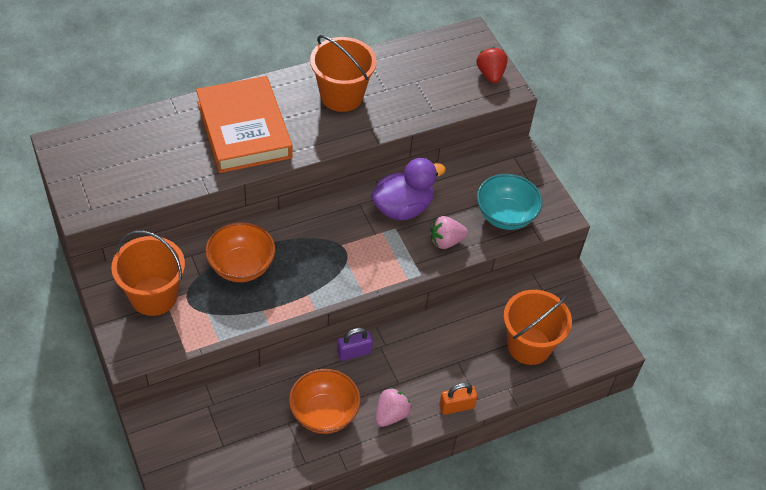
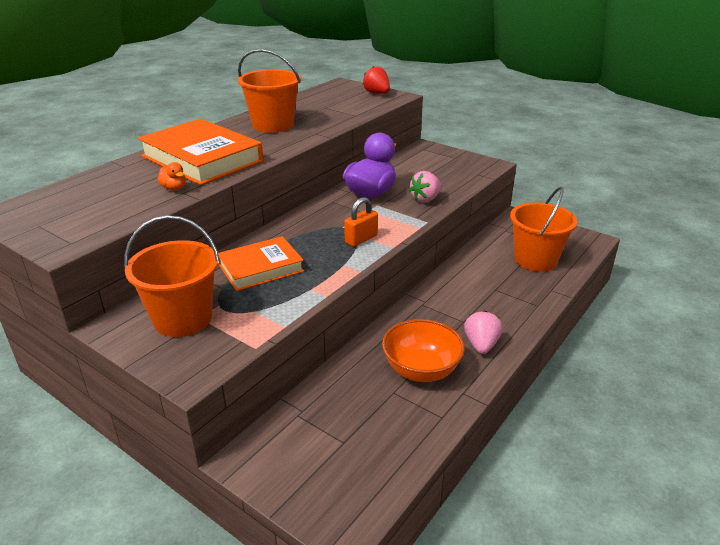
camera: 25 degrees left, 20 degrees down
(197, 167) = (174, 188): none -> orange duck
(241, 266) = (261, 268): orange bowl -> orange book
(354, 352) = (404, 316): purple padlock -> none
(456, 406) = (527, 317): orange padlock -> orange padlock (361, 239)
(505, 216) = (453, 175): turquoise bowl -> none

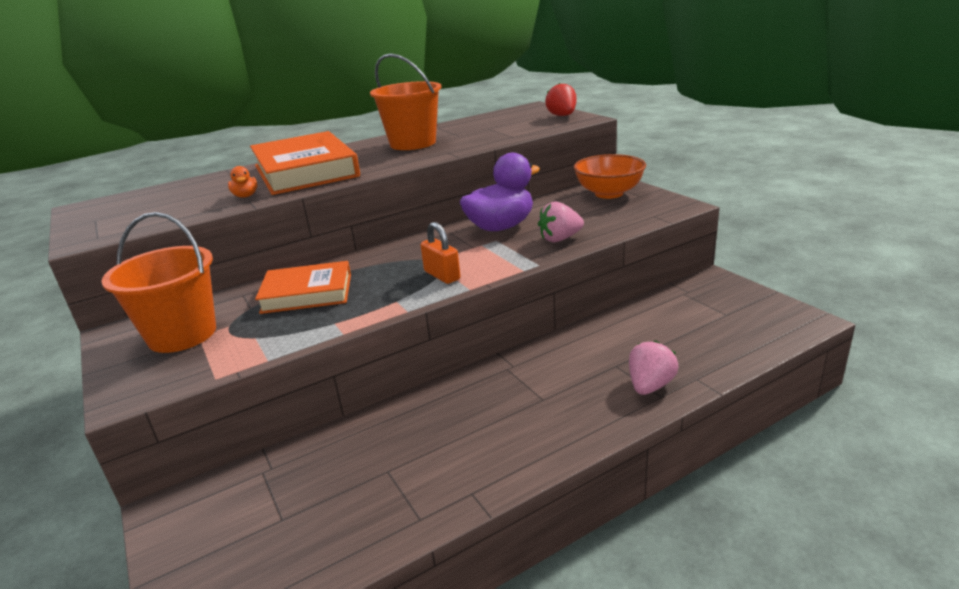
camera: 25 degrees right, 5 degrees down
(361, 239) = (442, 275): orange padlock -> orange padlock turned 75 degrees clockwise
(421, 370) = (441, 450): orange bowl -> orange bowl (609, 193)
(481, 345) = (542, 434): pink strawberry -> pink strawberry (650, 386)
(535, 260) = (700, 336): orange bucket -> none

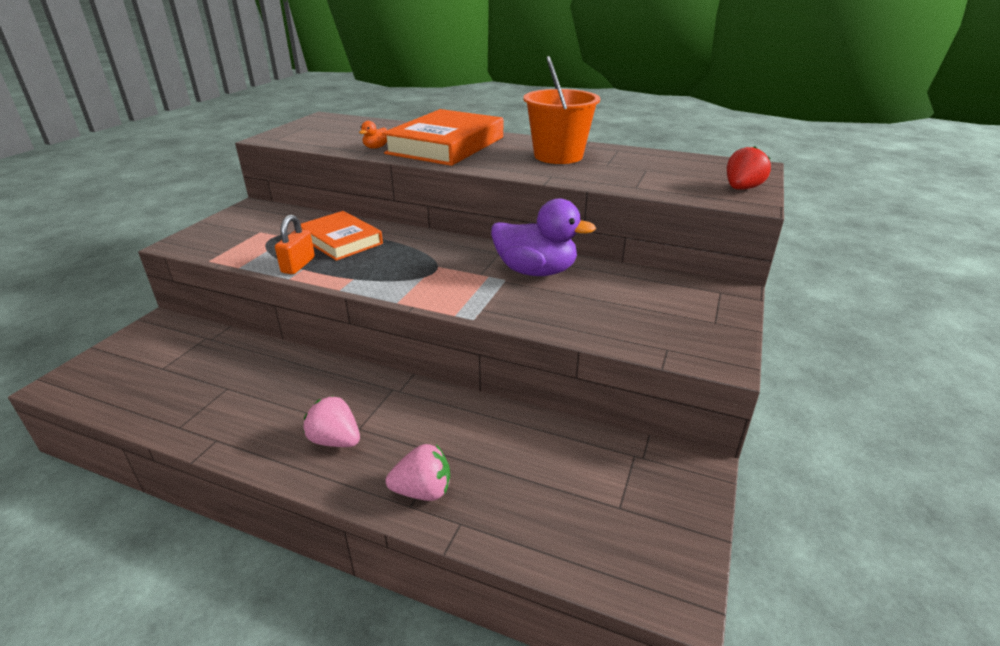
camera: 50 degrees right, 5 degrees up
(182, 334) = (258, 226): orange bucket -> none
(442, 275) = (411, 280): orange padlock -> orange padlock (298, 265)
(560, 239) = (541, 311): pink strawberry -> pink strawberry (335, 440)
(609, 193) = (693, 301): orange bowl -> none

